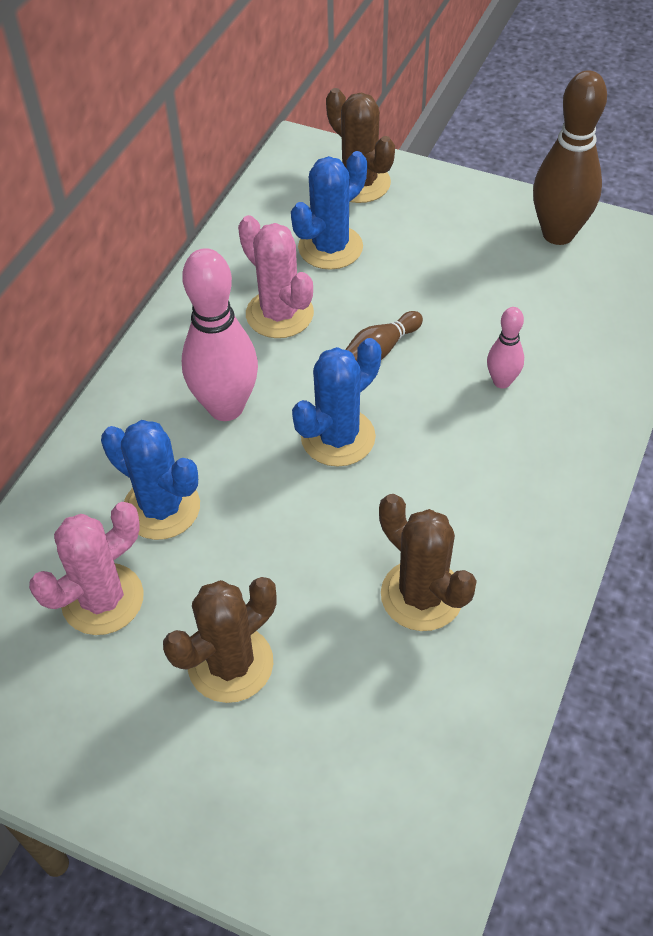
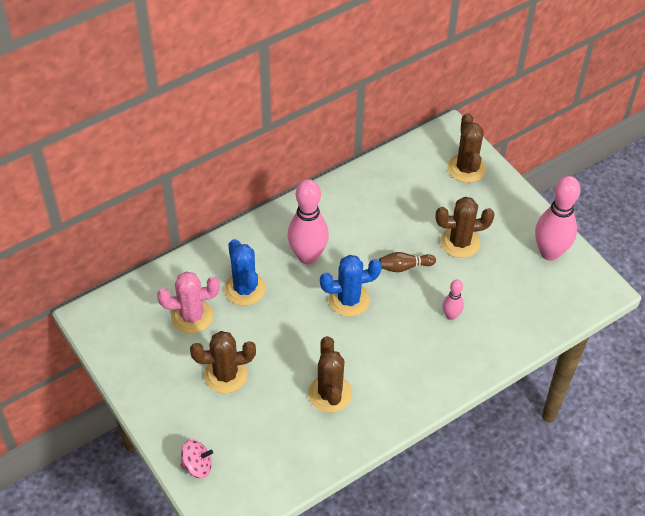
camera: 30 degrees right, 0 degrees up
(279, 314) = (368, 221): pink cactus -> none
(297, 856) = (197, 466): none -> pink spinning top
(330, 247) = (422, 198): blue cactus -> none
(430, 279) = (460, 242): none -> brown cactus
(558, 234) = (549, 252): brown bowling pin -> pink bowling pin

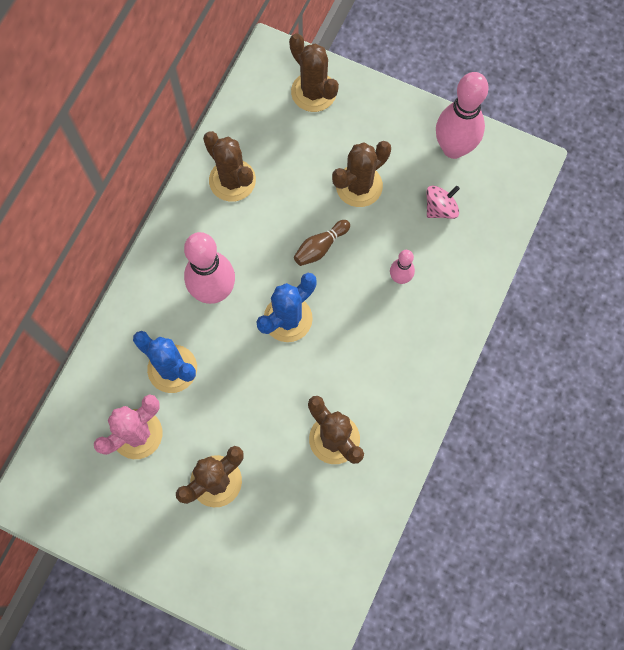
camera: 30 degrees left, 20 degrees up
(197, 466) = (253, 601): pink spinning top -> pink spinning top (440, 208)
(368, 195) = (232, 180): none -> brown cactus

